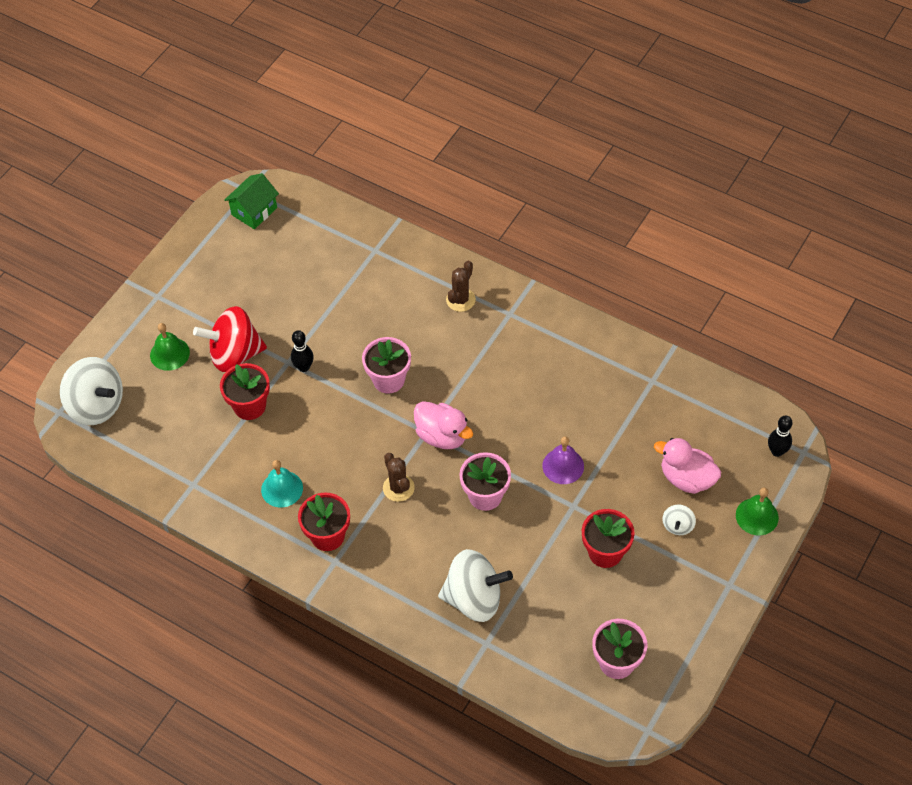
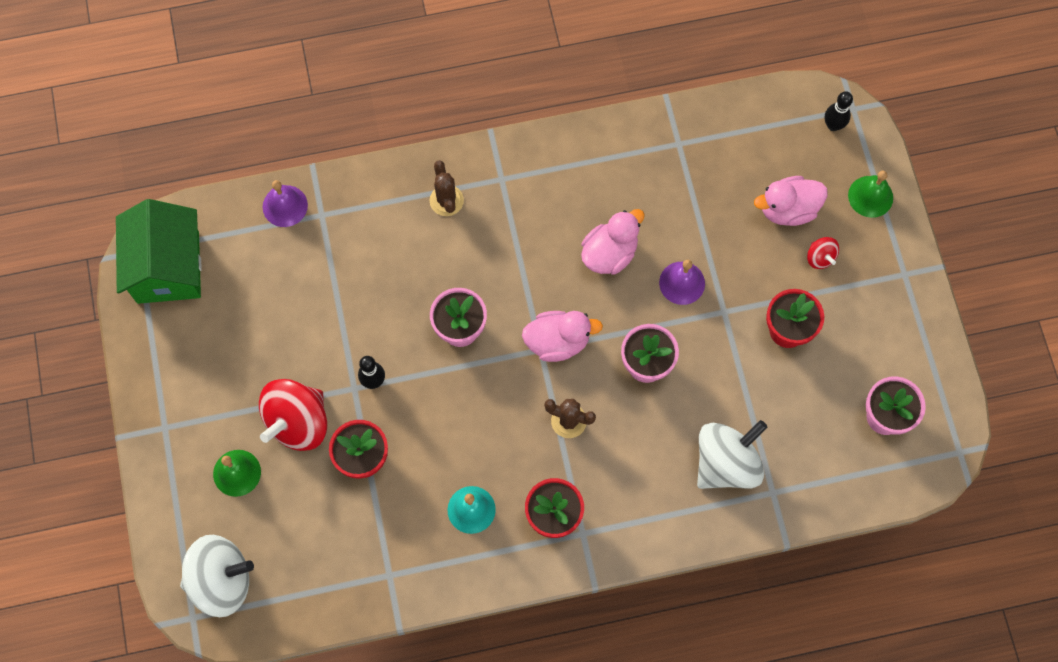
camera: 45 degrees left, 15 degrees up
(254, 211) = (168, 267): green house -> green house, size x1.68
(358, 229) = (285, 206): none -> purple bell
(533, 411) = (609, 253): none -> pink duck
(677, 526) = (820, 257): white spinning top -> red spinning top

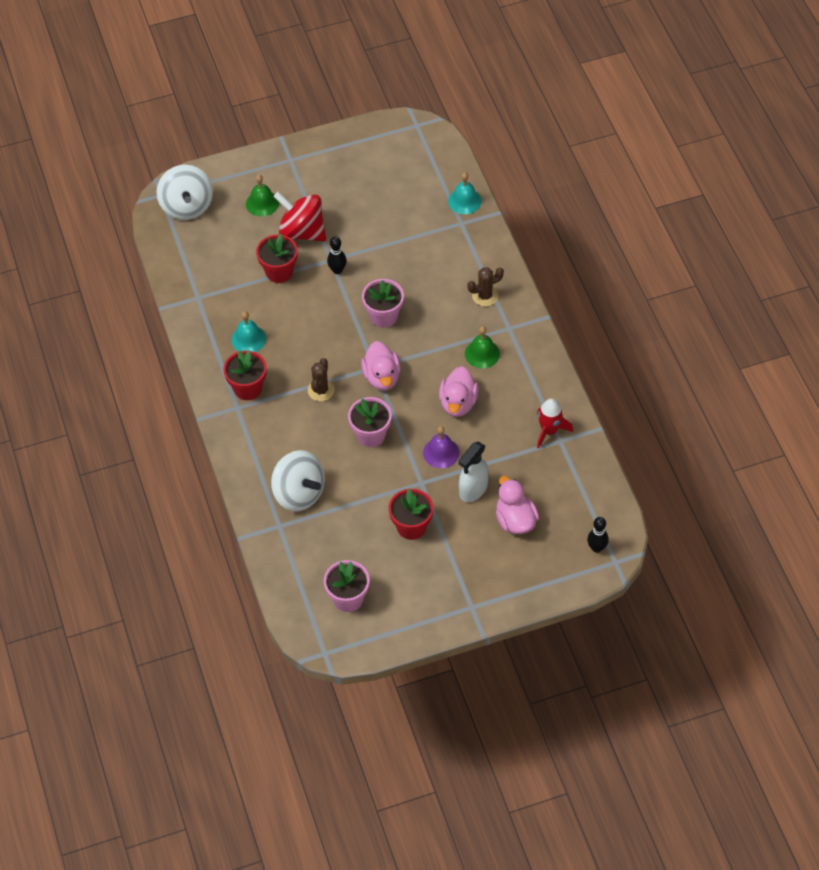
camera: 85 degrees right, 15 degrees down
(168, 267) = (407, 143): green house -> none
(285, 206) = (464, 201): purple bell -> turquoise bell
(609, 253) = (458, 403): pink duck -> pink duck turned 60 degrees clockwise
(663, 153) = (549, 431): none -> red rocket
(740, 252) = (473, 489): none -> white spray bottle
(820, 257) = (476, 545): red spinning top -> none
(870, 196) = (537, 579): green bell -> green bell (482, 353)

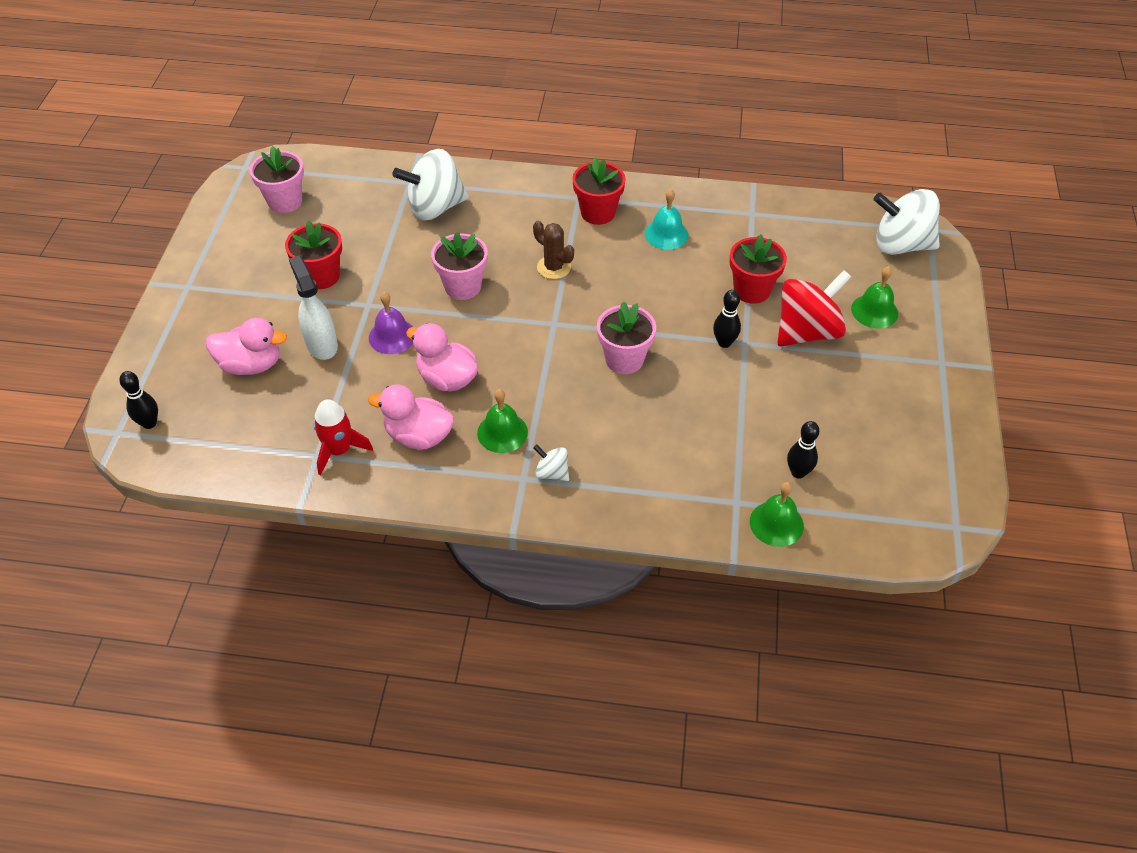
camera: 115 degrees right, 5 degrees down
(382, 377) = (535, 324): pink duck -> pink duck (419, 436)
(421, 202) = (798, 472): none -> black bowling pin
(464, 201) = (776, 523): turquoise bell -> green bell
(485, 296) = (592, 475): brown cactus -> none
(496, 316) = (552, 473): none -> white spinning top

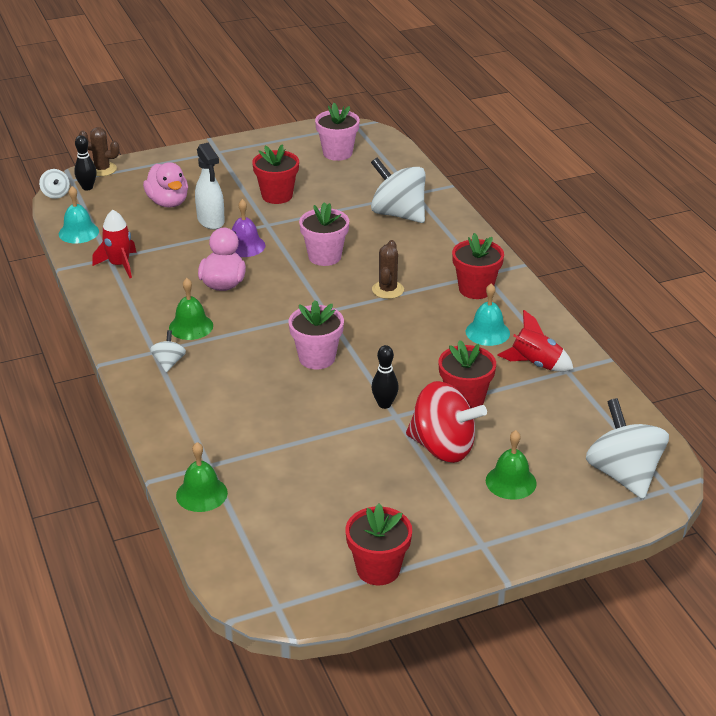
camera: 60 degrees right, 15 degrees down
(123, 396) = (102, 169): none -> brown cactus
(135, 457) = (56, 194): none -> white spinning top
(239, 464) = (78, 232): none -> turquoise bell
(321, 344) = (211, 221): white spray bottle -> white spray bottle turned 120 degrees clockwise
(419, 436) = (158, 292): pink duck -> none
(731, 227) = (535, 364): none -> red rocket
(798, 472) = (267, 490): black bowling pin -> none
(941, 439) = (378, 569): none -> red flower pot

